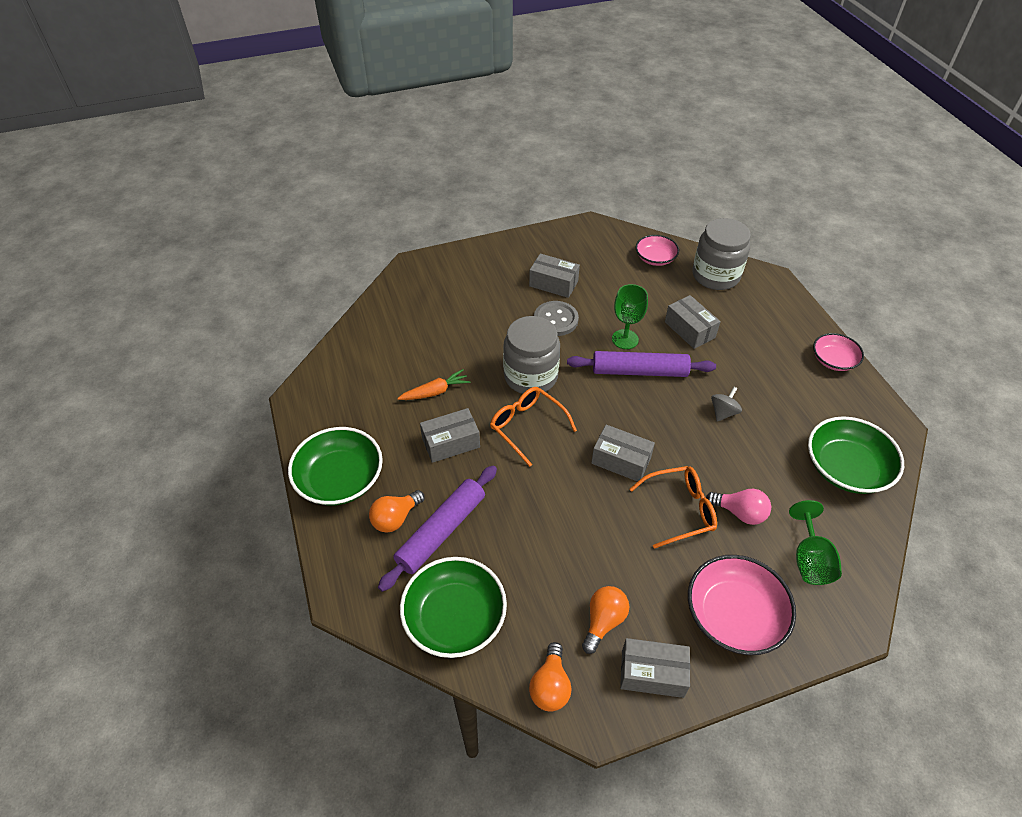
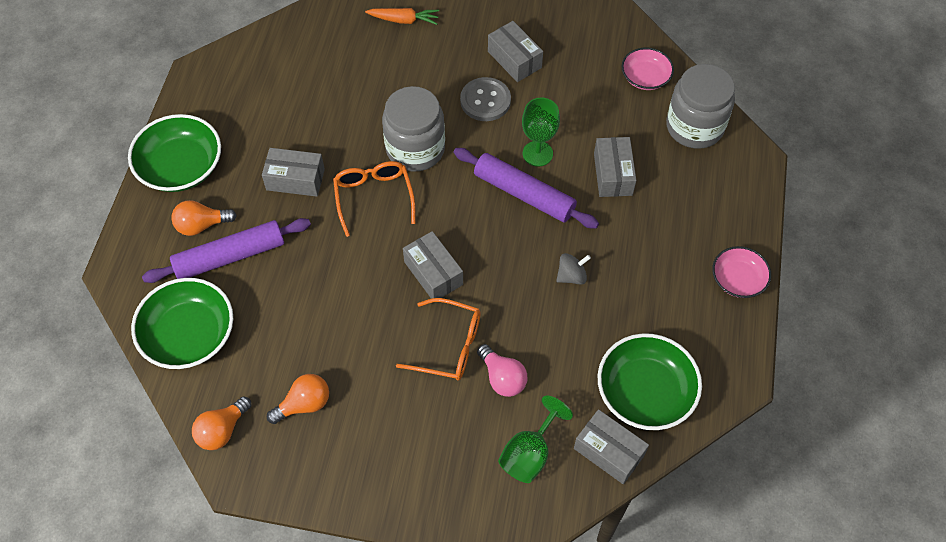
camera: 30 degrees right, 10 degrees up
(435, 392) = (317, 123): orange carrot -> orange carrot (404, 20)
(652, 673) = (310, 467): grey box -> grey box (609, 452)
(734, 615) = (418, 461): pink bowl -> none

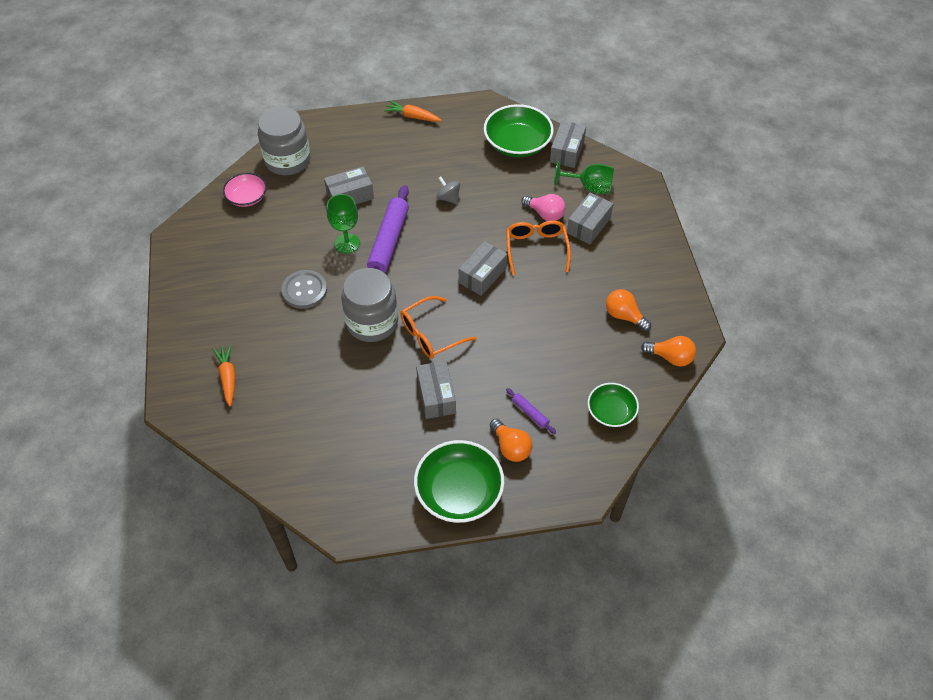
camera: 110 degrees left, 5 degrees down
(189, 335) = (611, 412): green bowl -> green bowl, size x0.60
(230, 256) = (530, 413): purple rolling pin -> purple rolling pin, size x0.45
(502, 378) = (545, 214): pink light bulb -> pink light bulb turned 90 degrees clockwise
(514, 59) = (252, 283): grey box -> grey box (588, 225)
(738, 279) = (412, 116): pink bowl -> orange carrot

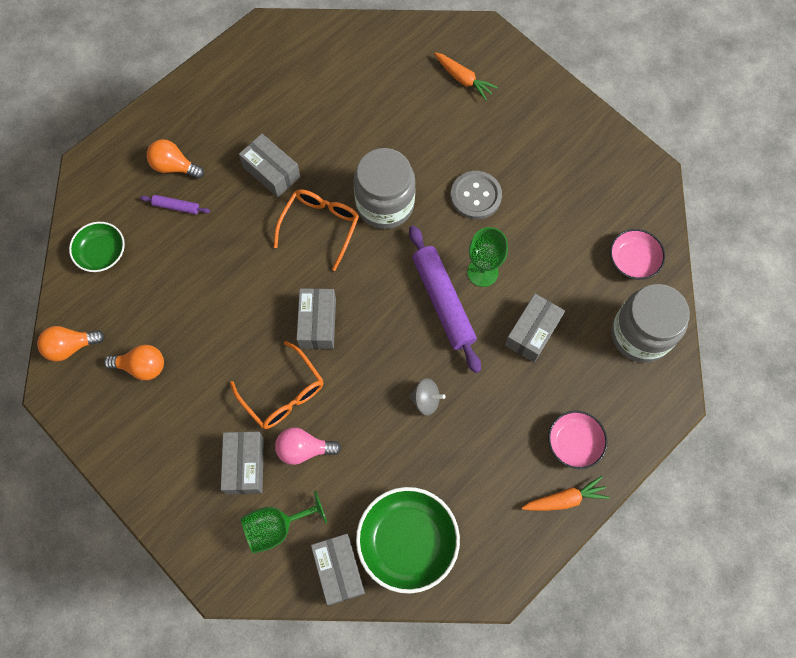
camera: 145 degrees right, 15 degrees up
(382, 135) = (574, 443): none -> pink bowl
(459, 491) = (194, 106): green bowl -> none

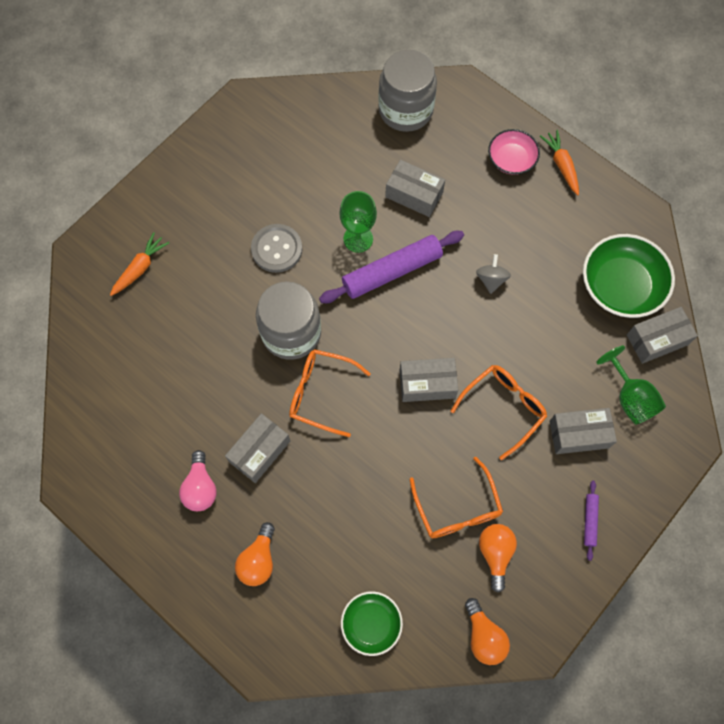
camera: 95 degrees left, 0 degrees up
(176, 207) = (308, 549): purple rolling pin -> purple rolling pin (589, 521)
(190, 337) = (457, 508): none -> orange glasses
(304, 449) = (554, 382): pink light bulb -> pink light bulb (200, 487)
(633, 260) = (334, 115): pink bowl -> none

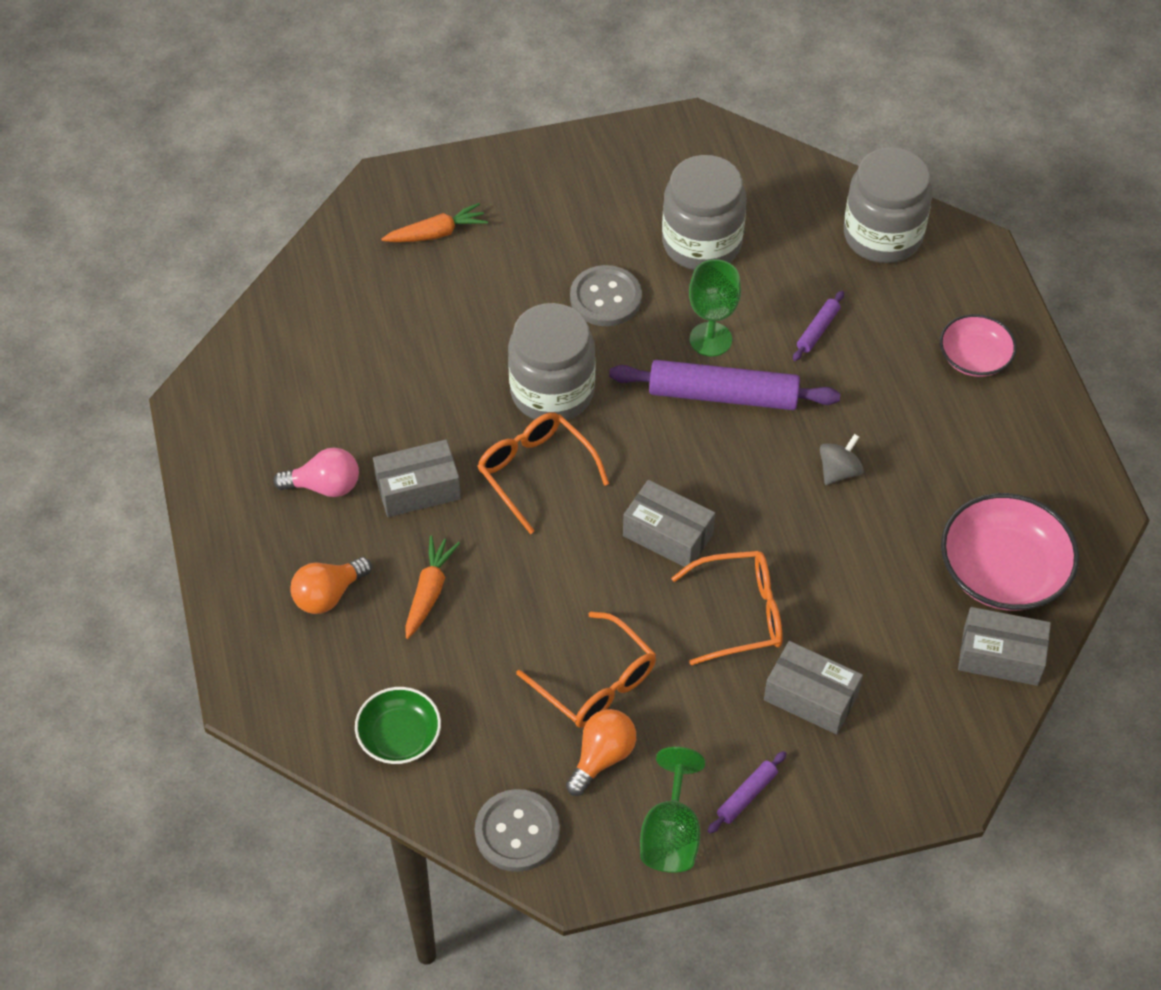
camera: 35 degrees right, 15 degrees down
(200, 487) = (325, 486): pink light bulb -> pink light bulb turned 120 degrees counterclockwise
(306, 177) = (701, 243): none -> grey jar
(414, 195) = (817, 330): grey box -> purple rolling pin
(457, 508) = (596, 683): orange glasses -> orange glasses turned 60 degrees counterclockwise
(484, 636) = (517, 832): orange light bulb -> grey button
(561, 165) = (1035, 398): orange carrot -> orange carrot (429, 591)
(621, 285) = (1003, 571): green bowl -> pink bowl
(630, 398) = (910, 698): green goblet -> green goblet (671, 834)

